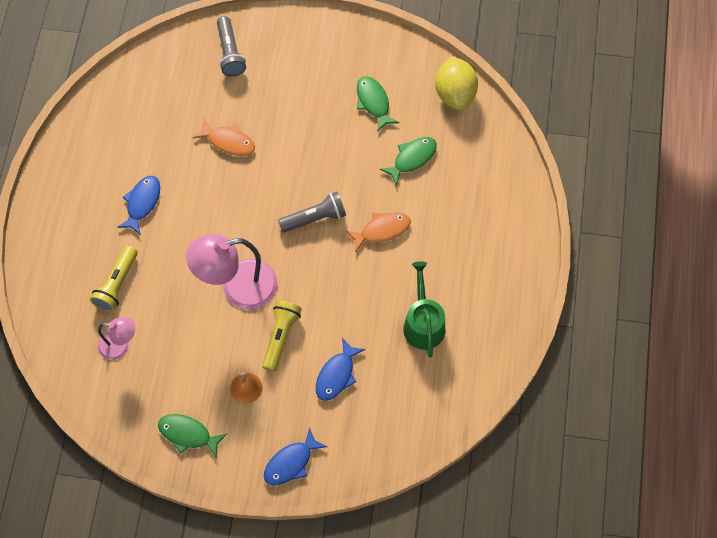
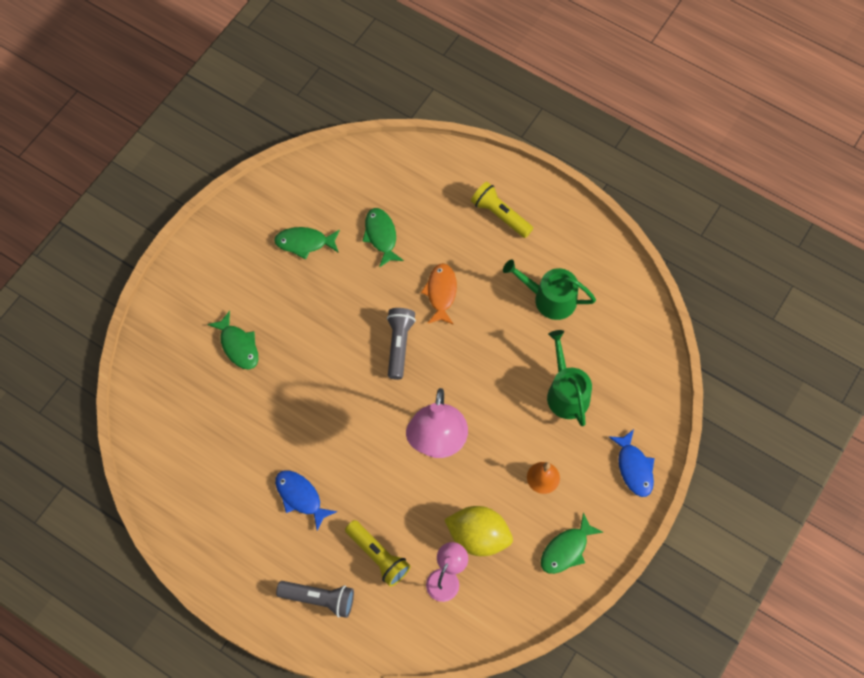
camera: 65 degrees left, 0 degrees up
(228, 141) = (276, 388): orange fish -> none
(230, 53) = (177, 347): grey flashlight -> grey flashlight (319, 599)
(253, 96) = (238, 346): none -> green fish
(281, 337) = (506, 425): yellow flashlight -> yellow flashlight (500, 215)
(336, 375) = (566, 392): blue fish -> green watering can
(455, 94) = (334, 171): yellow lemon -> yellow lemon (478, 536)

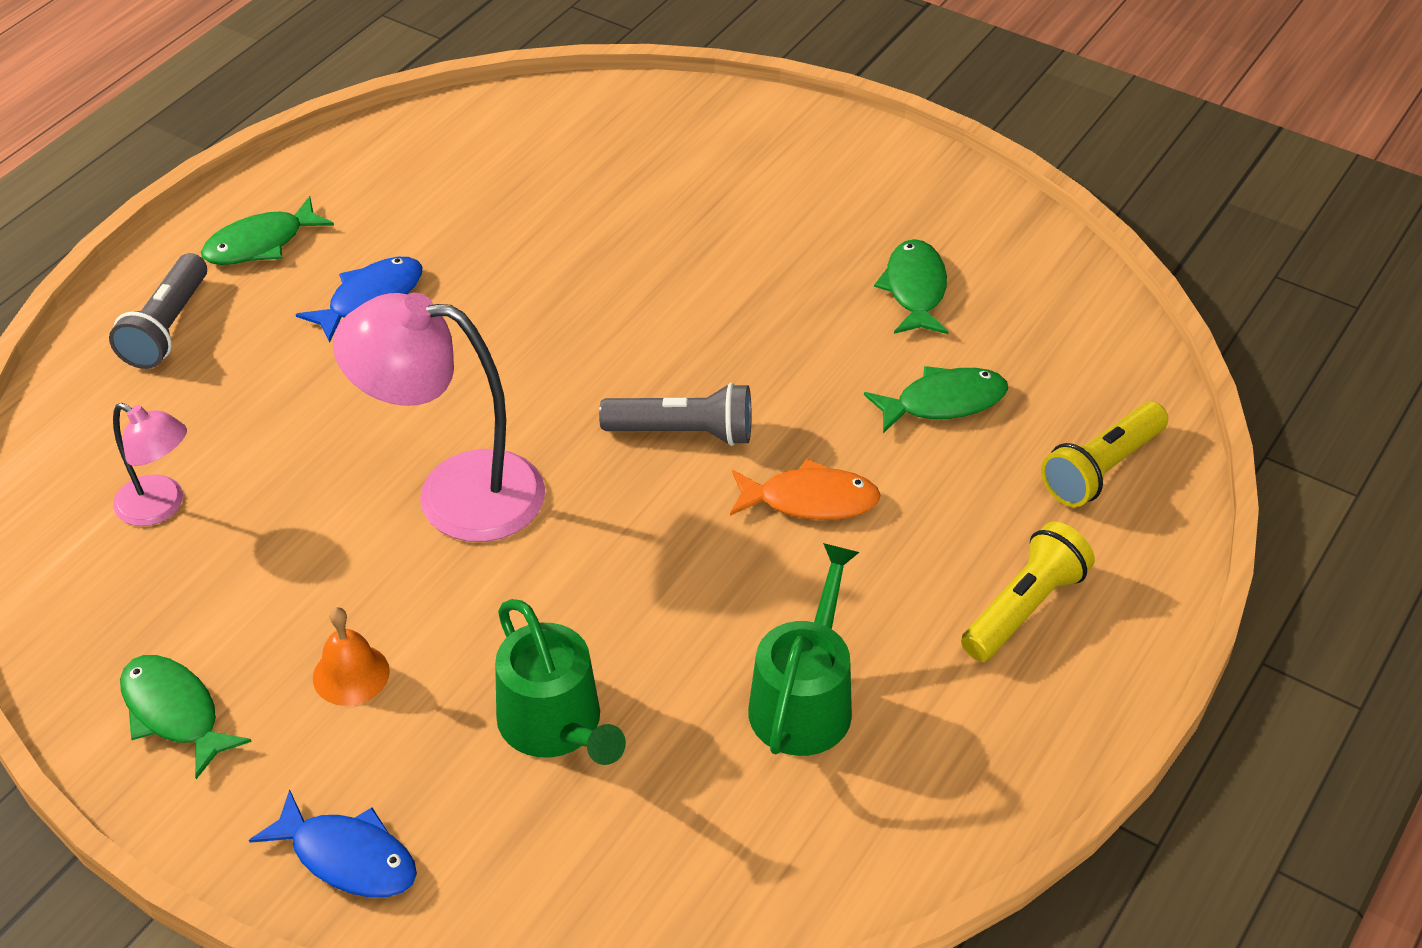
camera: 90 degrees right, 20 degrees down
(238, 346) = (685, 209): green fish -> green fish (261, 244)
(378, 556) = (230, 406): yellow flashlight -> yellow flashlight (1101, 469)
(478, 536) = (237, 558): yellow lemon -> none
(566, 392) = (555, 725): green watering can -> green watering can turned 75 degrees clockwise
(634, 468) = (347, 857): blue fish -> blue fish turned 135 degrees counterclockwise

